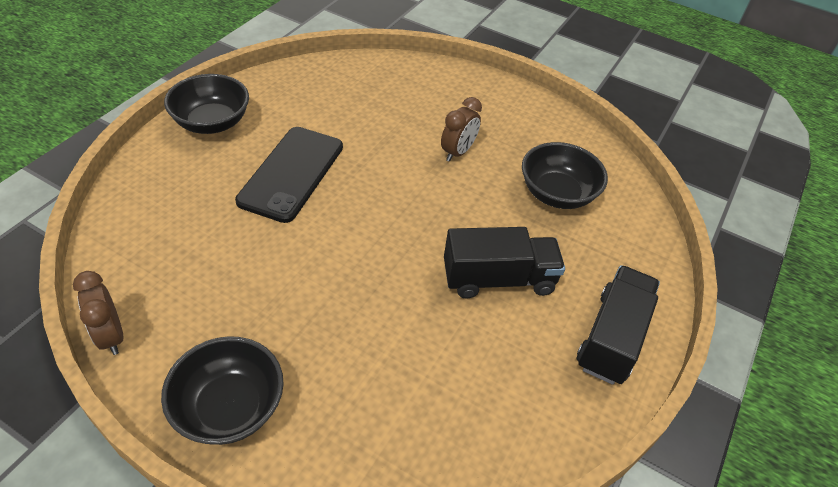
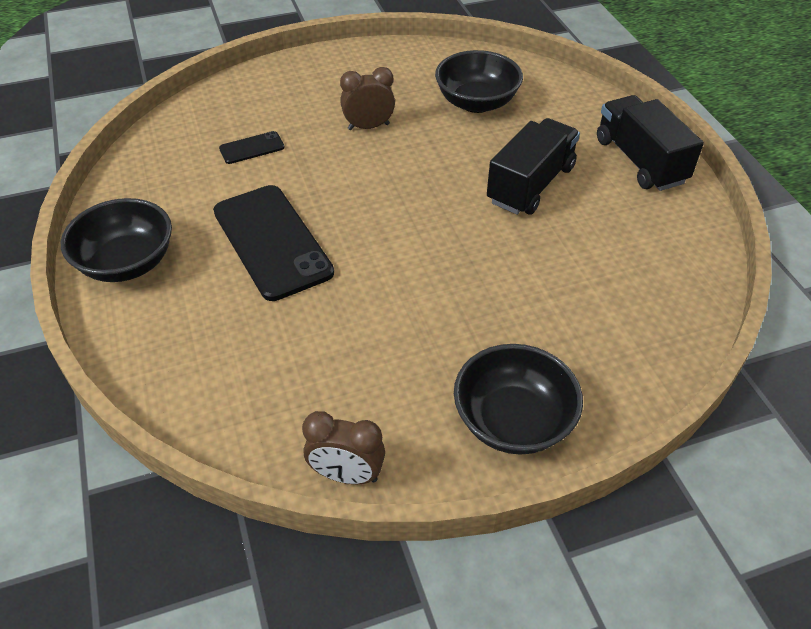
camera: 45 degrees left, 0 degrees up
(371, 111) = (252, 148): none -> black phone
(458, 152) = (368, 127): brown clock -> brown clock turned 90 degrees counterclockwise

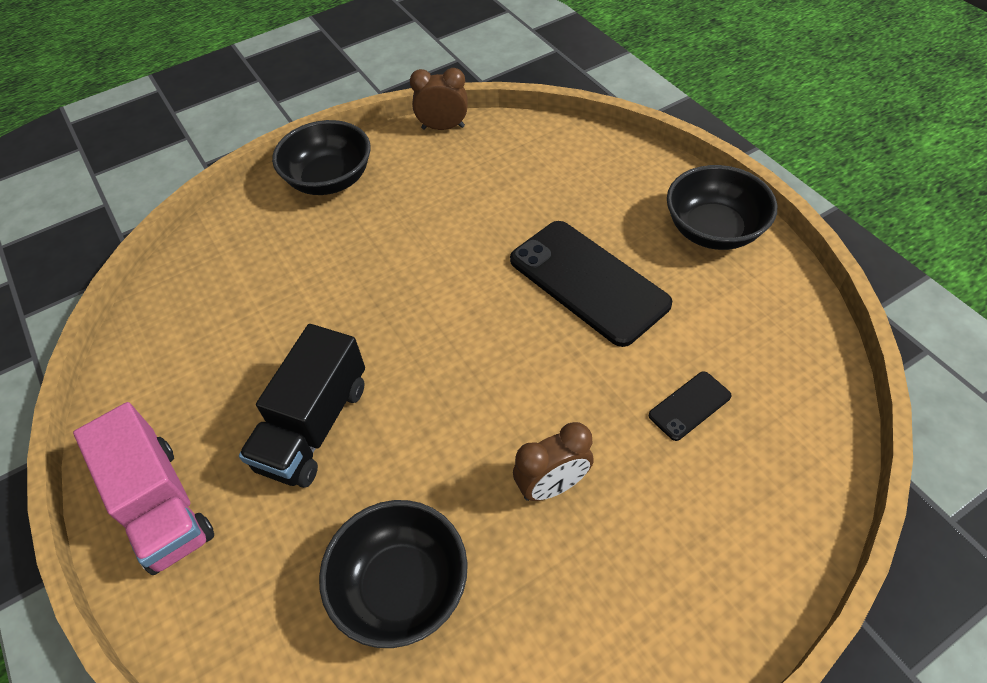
camera: 170 degrees right, 5 degrees up
(640, 161) = (161, 505): black truck -> pink truck

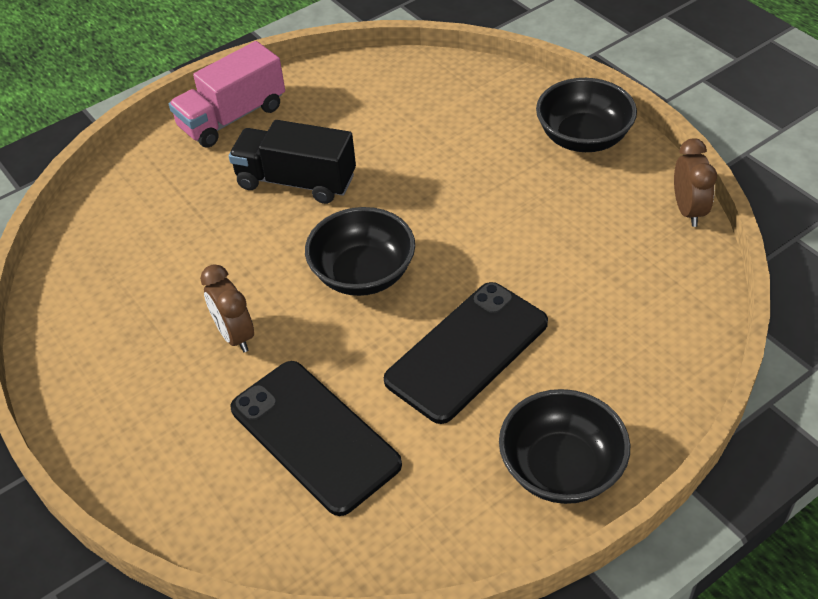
camera: 85 degrees right, 5 degrees down
(401, 587) = (159, 253): black bowl -> black bowl (363, 274)
(690, 406) = (314, 436): black phone -> black phone, size x2.20

